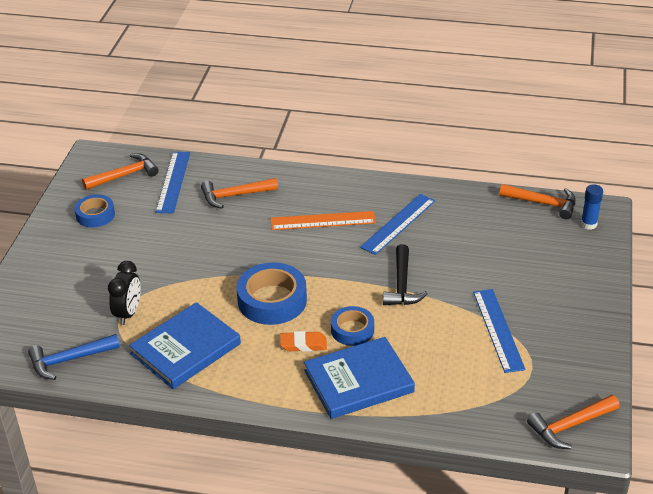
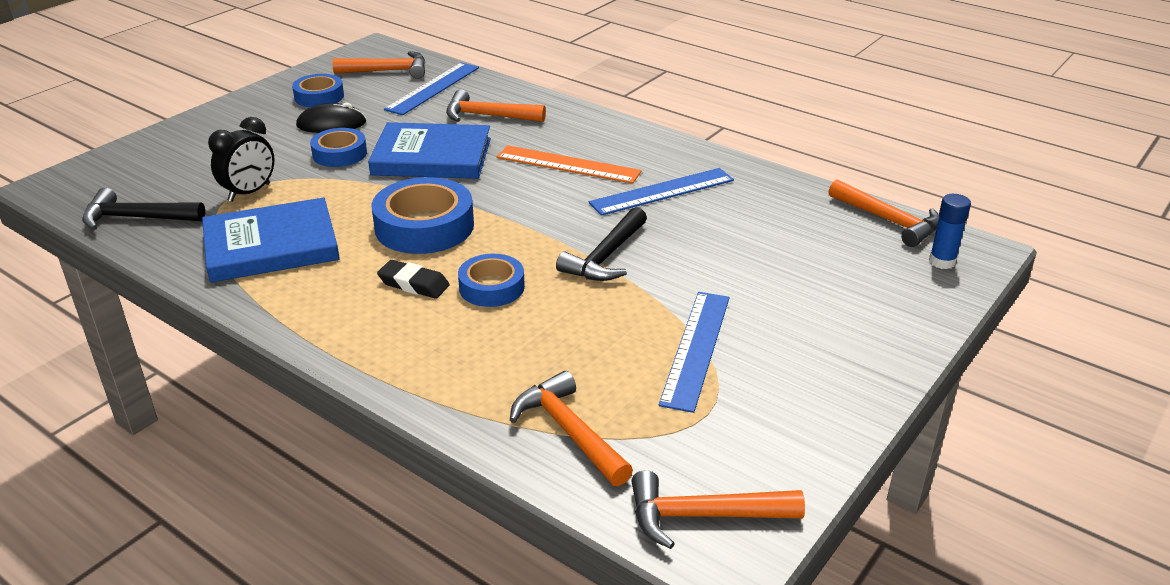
camera: 25 degrees right, 5 degrees down
(69, 360) = (136, 218): blue hammer -> black hammer
(129, 237) = (331, 124): none -> black mouse
(160, 261) = (340, 154): none -> blue tape
(303, 344) = (414, 284): orange eraser -> black eraser
(358, 381) = (441, 348): blue book -> blue book (432, 157)
(470, 405) = (569, 431): none -> orange hammer

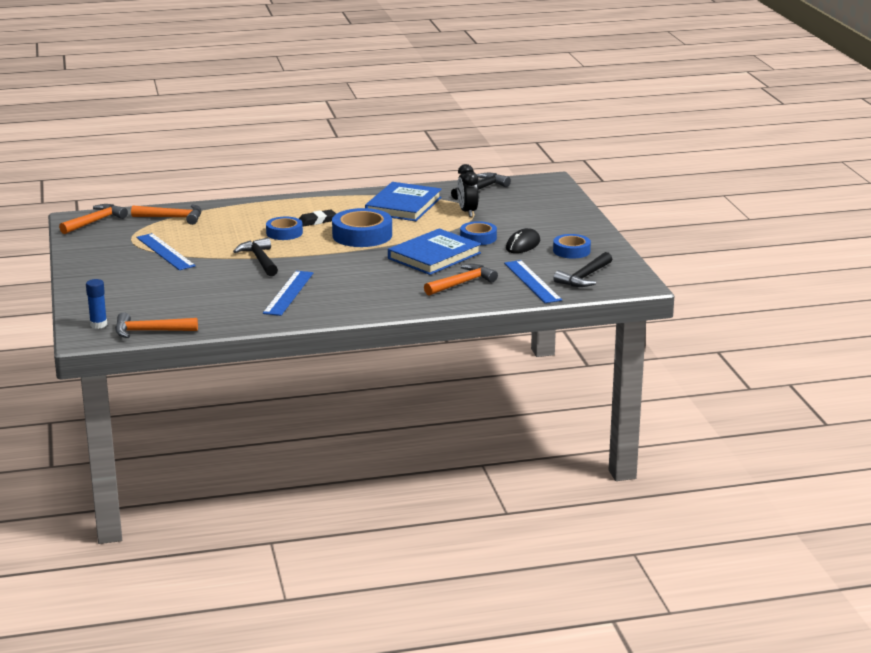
camera: 130 degrees right, 10 degrees down
(388, 71) = (584, 277): orange hammer -> black hammer
(568, 164) = (362, 282): orange ruler -> none

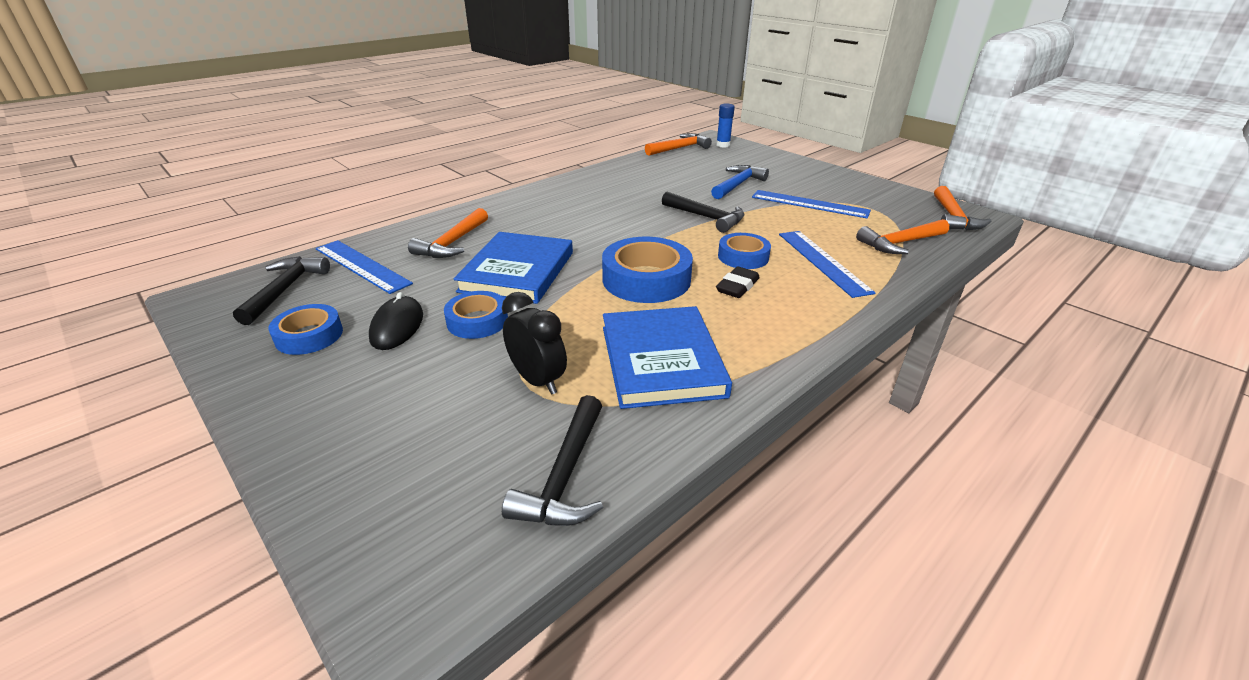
camera: 150 degrees right, 10 degrees up
(182, 279) = (738, 185): none -> blue hammer
(288, 293) = (623, 194): blue ruler -> blue ruler (822, 262)

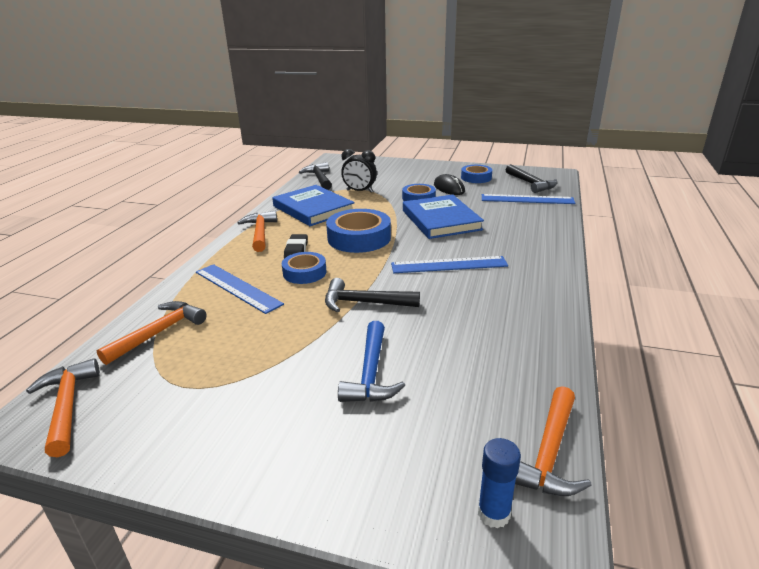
camera: 150 degrees right, 5 degrees down
(452, 243) = (512, 222): orange hammer -> orange hammer (260, 233)
(809, 204) = (262, 365): blue ruler -> blue ruler (449, 265)

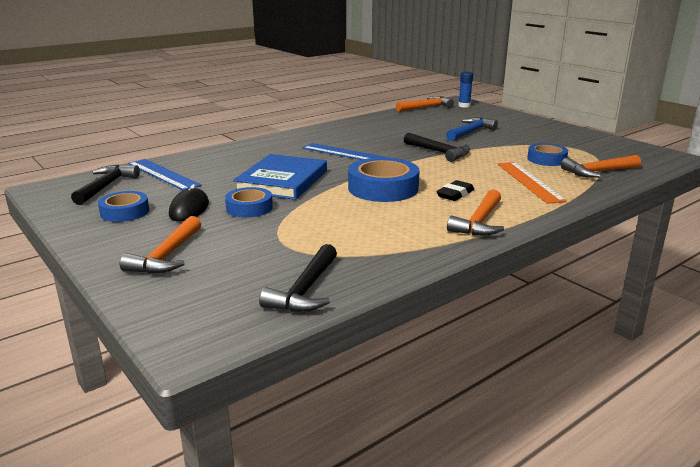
camera: 145 degrees left, 5 degrees down
(67, 405) = (650, 157): orange hammer -> orange hammer (167, 256)
(237, 287) = (529, 181): blue ruler -> orange ruler
(304, 272) = (464, 177): blue tape -> blue tape (546, 159)
(313, 209) = (386, 234): blue book -> none
(359, 191) = (291, 241): black clock -> none

